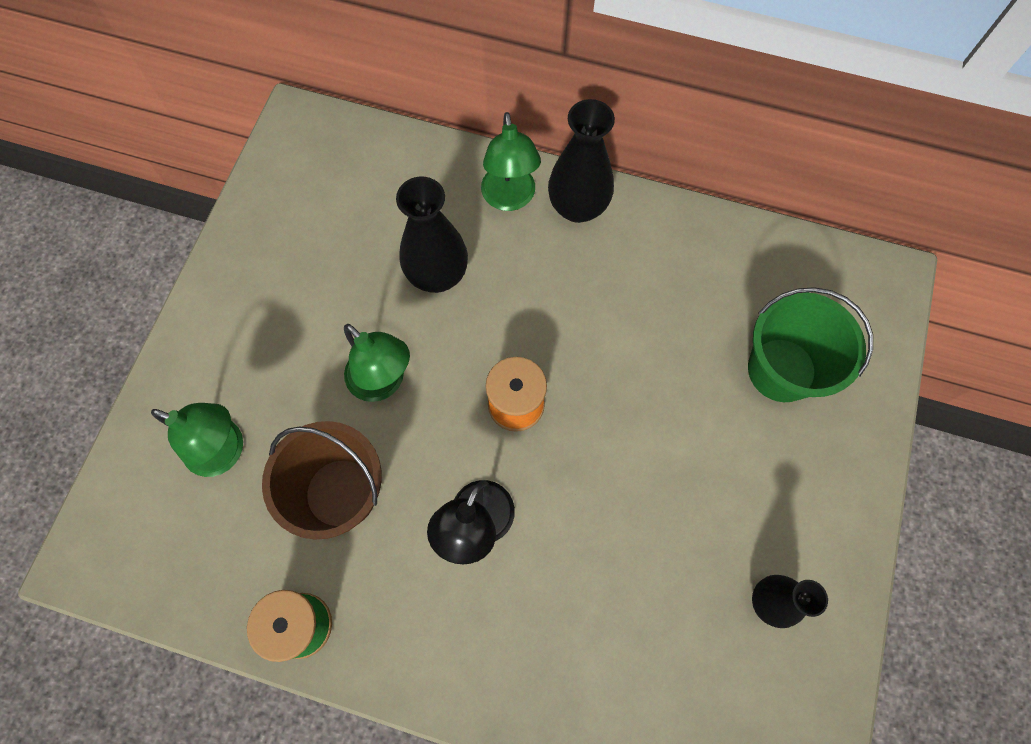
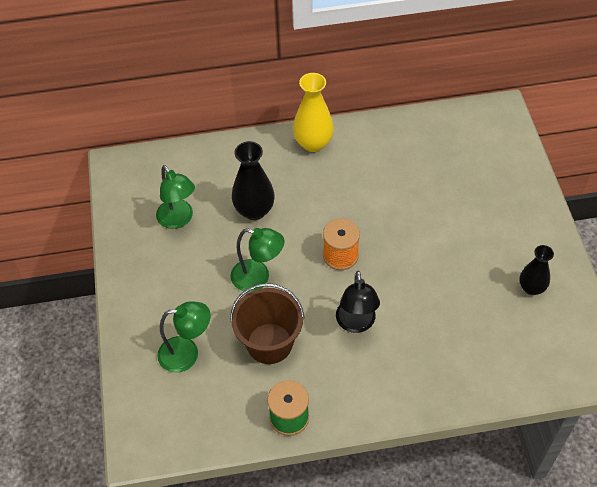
camera: 25 degrees left, 15 degrees down
(509, 198) = (271, 154): green lamp -> green lamp (178, 220)
(577, 207) = (313, 143): black vase -> yellow vase
(781, 370) = (472, 177): green bucket -> none

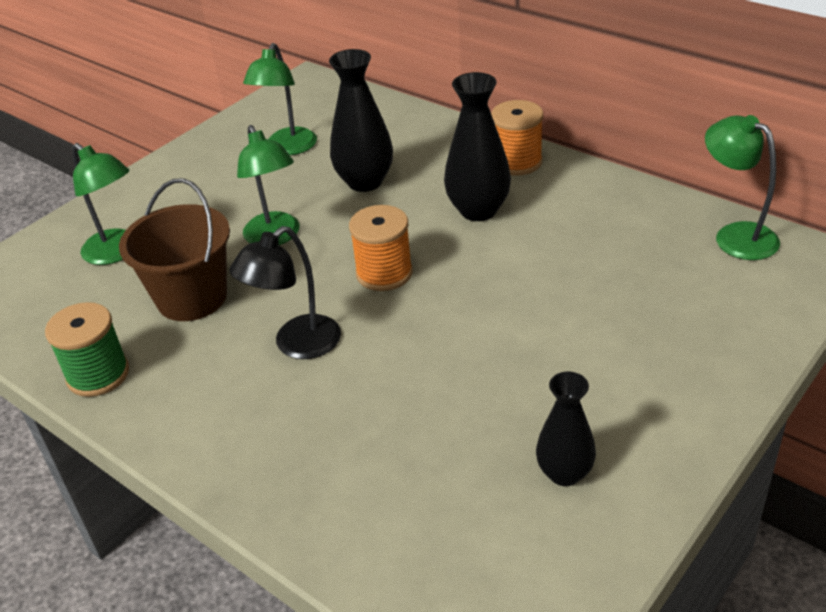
camera: 50 degrees right, 15 degrees down
(313, 143) = (517, 162): yellow vase -> orange spool
(334, 186) = (478, 210): none -> black vase
(457, 120) = (735, 235): none -> green lamp

